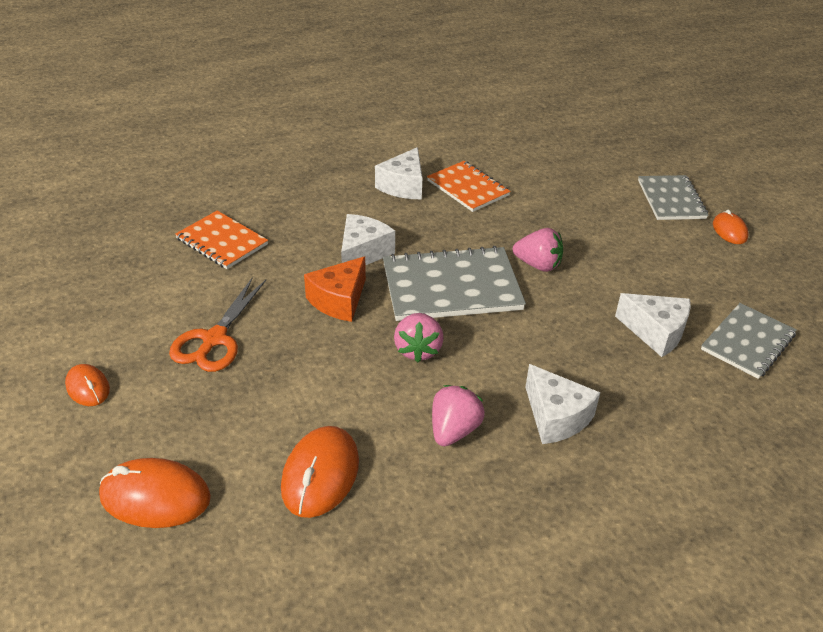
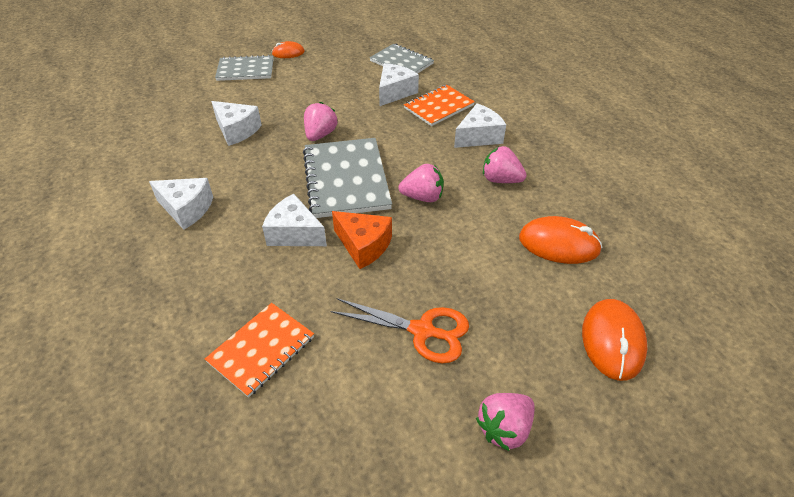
camera: 90 degrees left, 5 degrees up
(88, 387) = (504, 428): orange mouse -> pink strawberry
(468, 188) = (202, 168): orange notebook -> orange notebook (439, 107)
(537, 204) = (236, 130): none -> white cheese

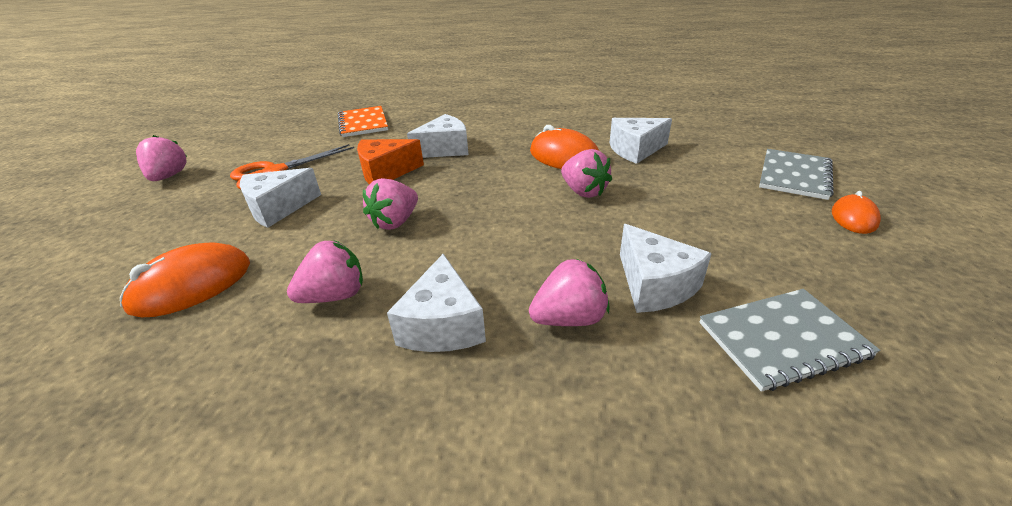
camera: 125 degrees right, 10 degrees down
(186, 209) = (530, 118): white cheese -> white cheese (278, 208)
(346, 179) = (483, 187): grey notebook -> none
(439, 107) = (569, 318): orange notebook -> pink strawberry
(612, 341) = (85, 253): orange mouse -> orange mouse (564, 157)

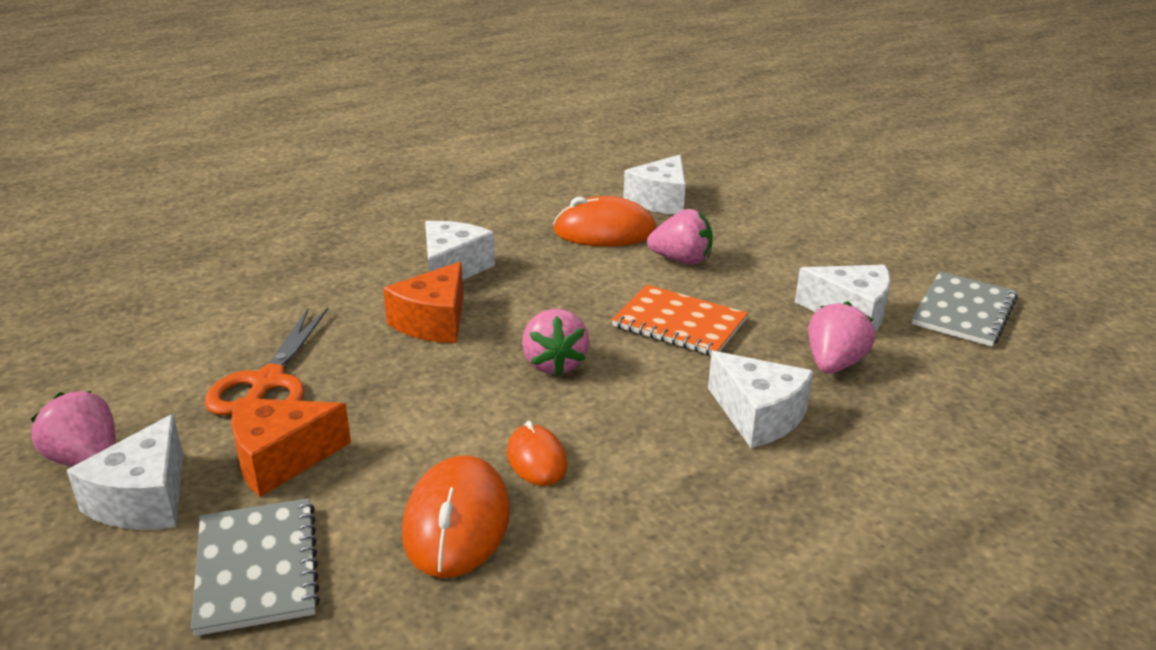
camera: 45 degrees left, 5 degrees down
(210, 210) = (281, 459): none -> orange cheese
(278, 208) = (379, 414): white cheese -> white cheese (144, 499)
(335, 295) = (629, 447): pink strawberry -> none
(363, 123) = (257, 275): orange notebook -> orange notebook (679, 323)
(794, 175) = (819, 183): grey notebook -> grey notebook (257, 568)
(854, 218) = (898, 206): orange mouse -> orange mouse (536, 459)

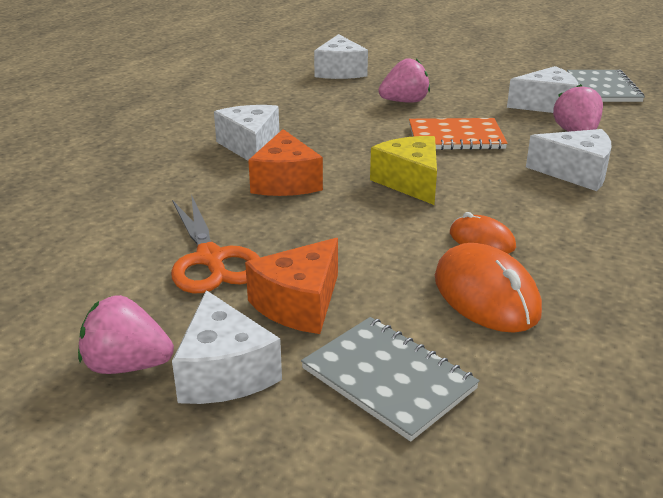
camera: 30 degrees left, 0 degrees up
(554, 364) = (410, 182): pink strawberry -> yellow cheese
(604, 231) = (328, 97): orange mouse -> none

